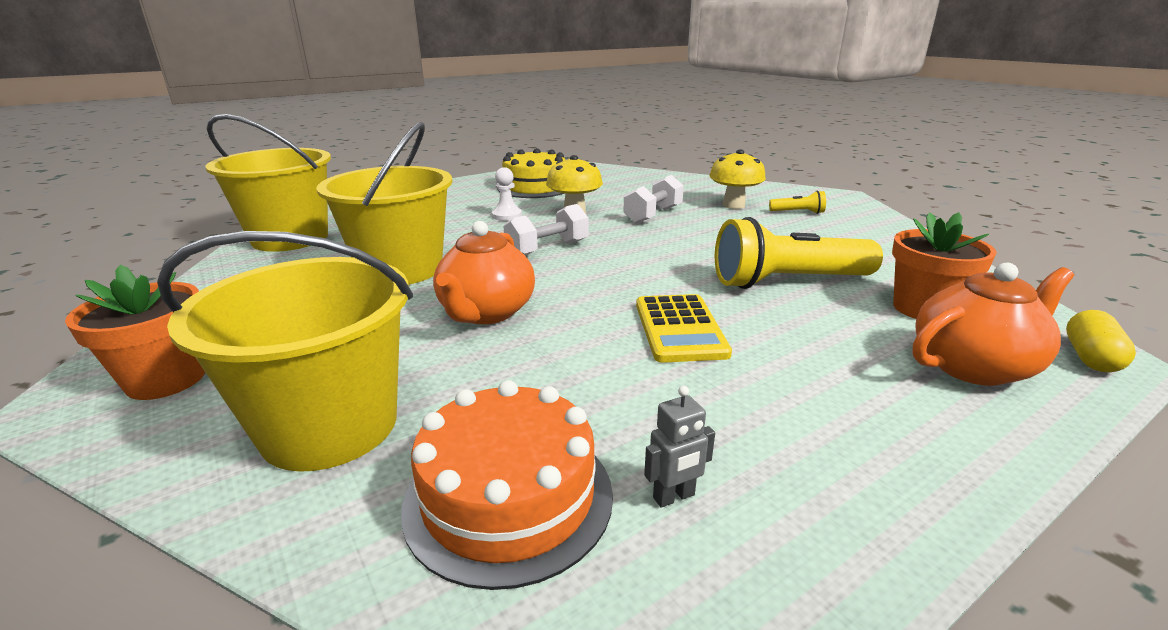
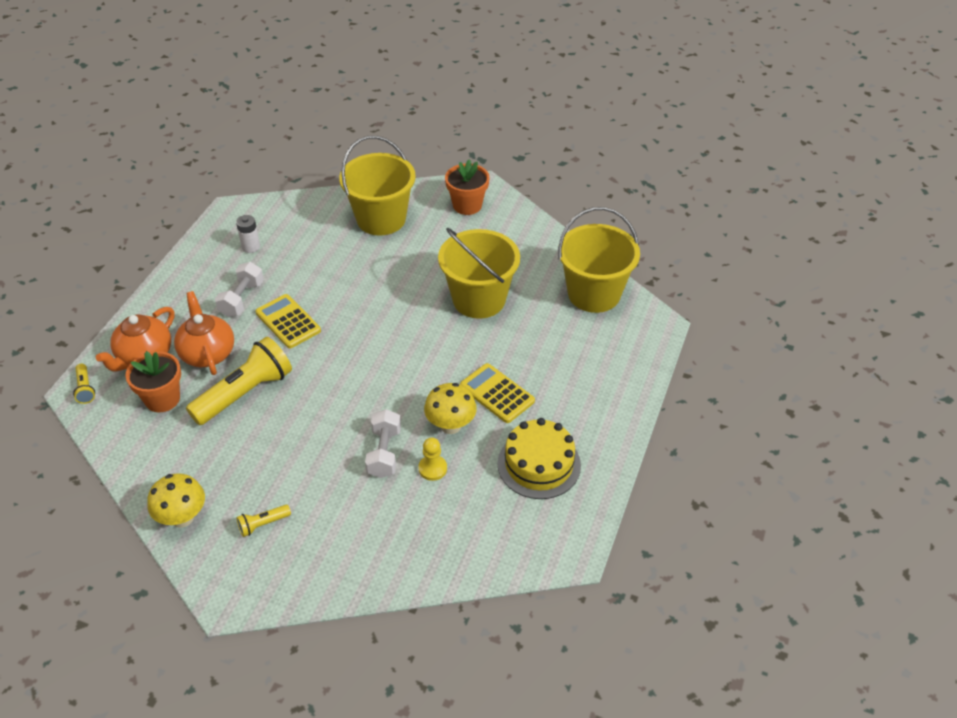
camera: 145 degrees right, 20 degrees up
(486, 312) = (390, 290): orange teapot -> orange teapot (207, 353)
(507, 215) = (497, 393): white pawn -> yellow calculator
(508, 497) = (299, 226): orange cake -> none
(547, 249) = (418, 361): white dumbbell -> white dumbbell (242, 299)
(619, 201) = (432, 468): none -> yellow pawn
(674, 497) = (251, 247): grey robot -> white battery
(733, 205) = (326, 513): yellow mushroom -> yellow mushroom (182, 518)
(1090, 357) = (85, 389): yellow capsule -> yellow flashlight

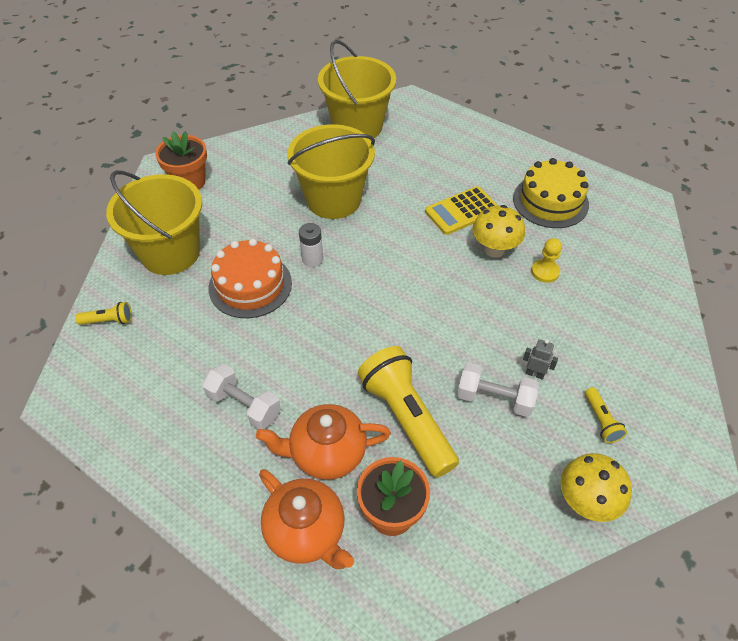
camera: 75 degrees left, 5 degrees up
(85, 389) = (345, 618): yellow flashlight -> yellow flashlight (109, 321)
(251, 247) = (150, 386): white battery -> white battery (312, 259)
(288, 322) = (303, 362): yellow calculator -> none
(305, 472) = (534, 374): none -> grey robot
(359, 272) = (250, 285): none -> orange cake
(384, 453) = (519, 304): white dumbbell -> white dumbbell (494, 399)

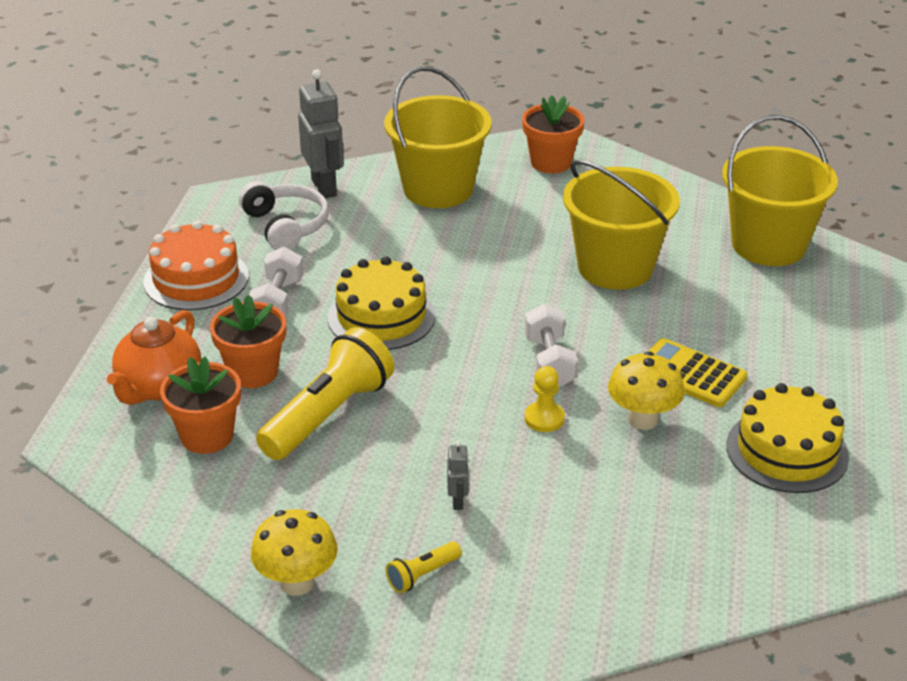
camera: 65 degrees right, 15 degrees down
(109, 321) = (324, 188): yellow flashlight -> grey robot
(142, 365) = (286, 226): none -> white headphones
(250, 285) = (434, 253): orange cake -> orange cake (196, 279)
(307, 344) = (381, 317): none -> yellow cake
(312, 259) = (506, 282): white battery -> none
(327, 453) = (253, 372): orange teapot -> orange flower pot
(494, 399) = (398, 476): white dumbbell -> white dumbbell (549, 362)
(545, 272) = (640, 474): yellow pawn -> yellow pawn (544, 418)

